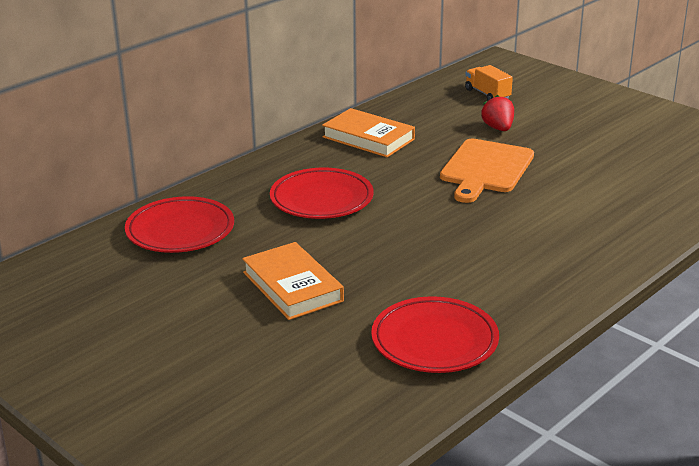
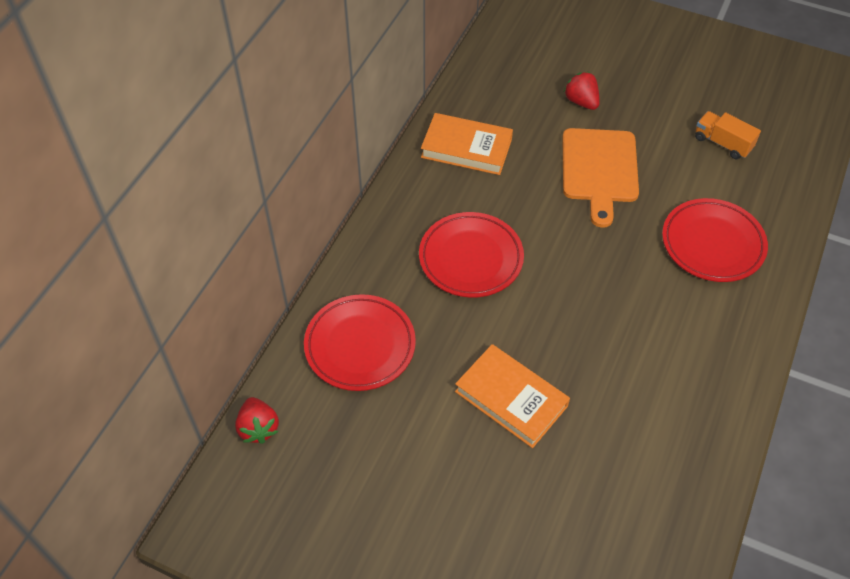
camera: 20 degrees left, 25 degrees up
(53, 260) = (258, 428): none -> red strawberry
(434, 341) = (673, 437): red plate -> red plate (712, 244)
(487, 94) = (545, 47): orange truck -> orange truck (722, 143)

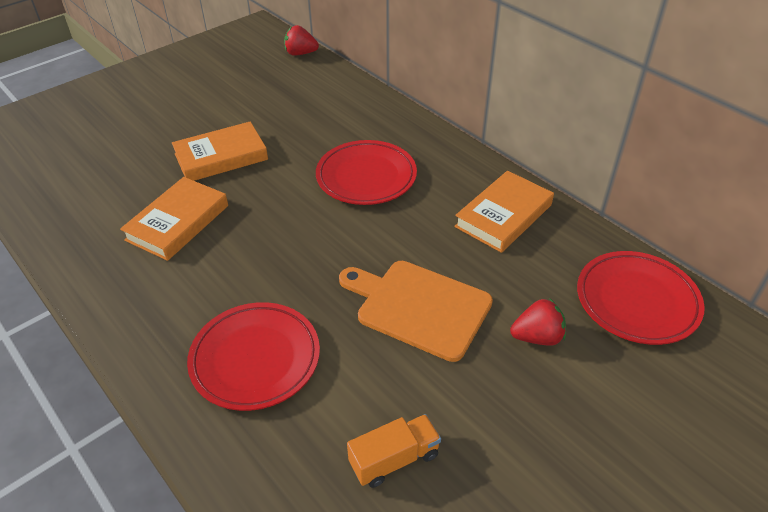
camera: 115 degrees right, 10 degrees down
(360, 346) = (327, 102): red plate -> red plate (637, 301)
(624, 378) = (178, 223): none -> orange book

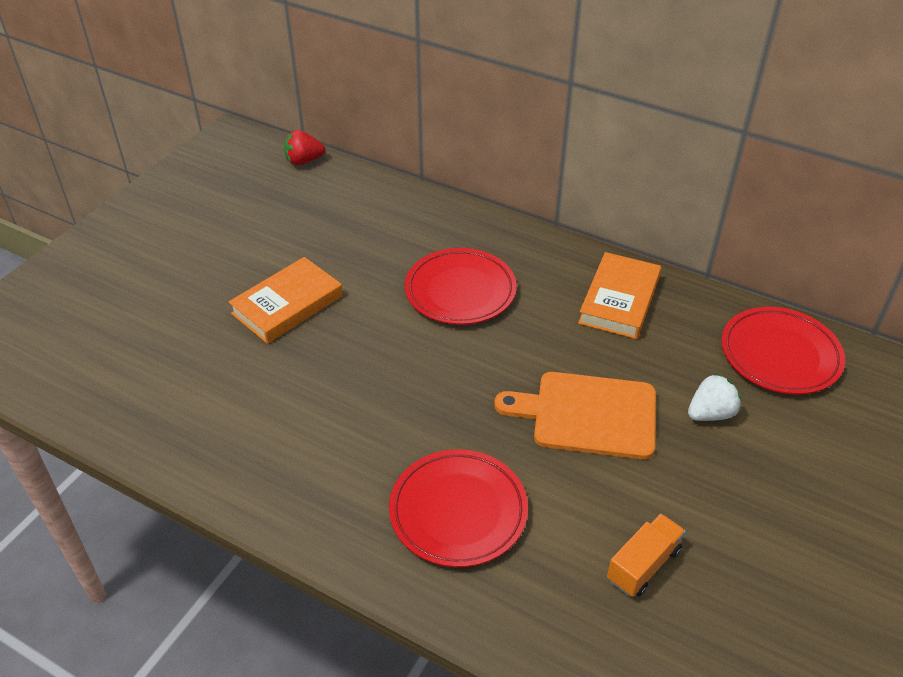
camera: 20 degrees left, 0 degrees up
(178, 223) = (286, 391): orange book -> none
(537, 337) = (710, 413): red strawberry -> white strawberry

